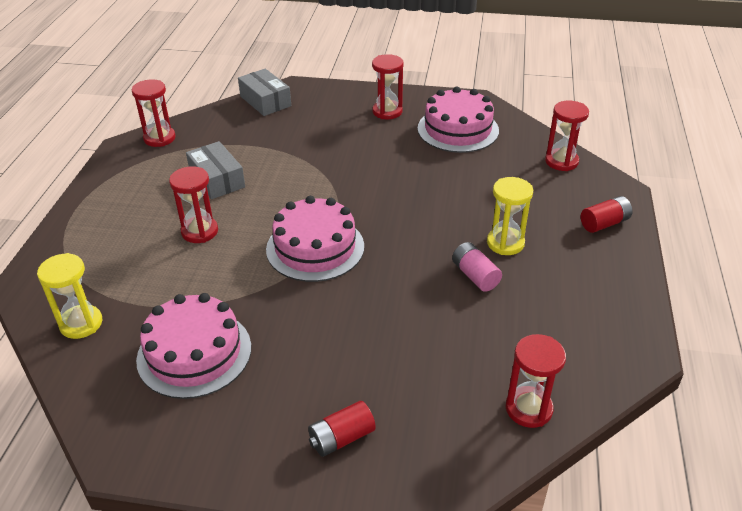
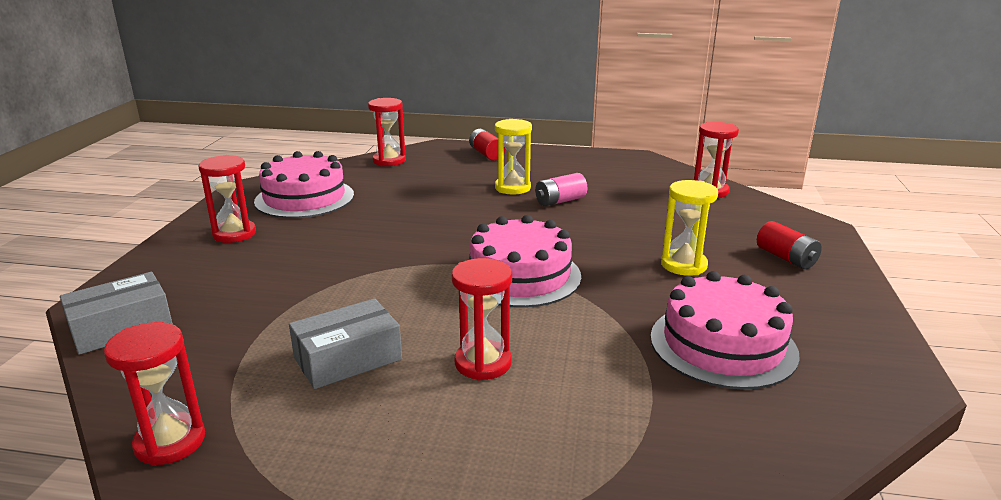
camera: 90 degrees left, 15 degrees down
(81, 323) = (710, 456): yellow hourglass -> yellow hourglass (683, 265)

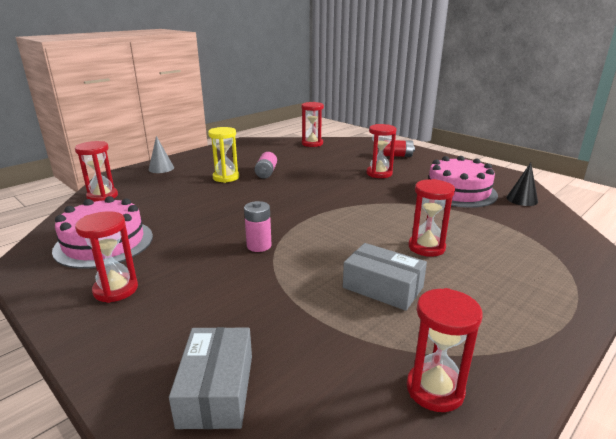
camera: 55 degrees left, 0 degrees up
(348, 358) = (383, 287): grey box -> grey box turned 60 degrees counterclockwise
(371, 261) = (259, 246): none -> pink battery
(486, 154) = (161, 168): red battery -> grey cone
(520, 276) = (341, 209): pink cake -> none
(683, 265) = (379, 173): yellow hourglass -> red hourglass
(793, 416) = (522, 199): none -> black cone

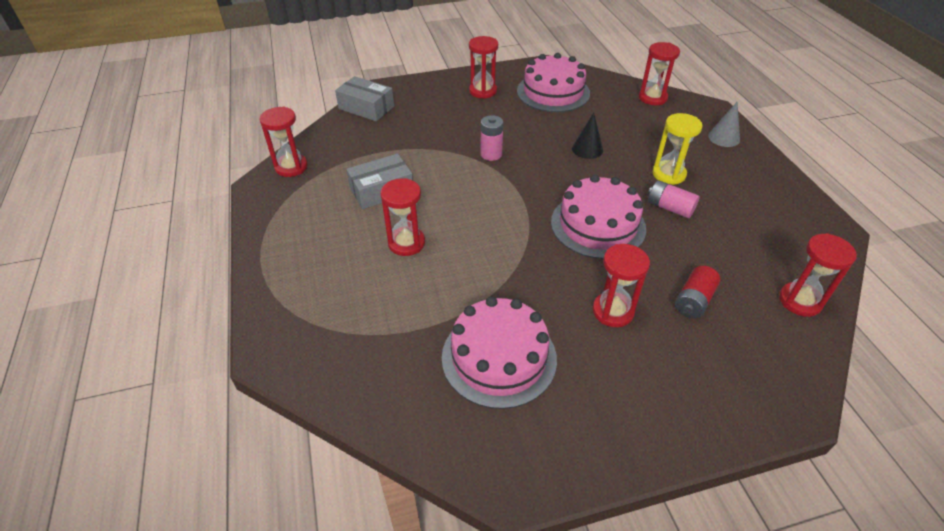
camera: 120 degrees right, 20 degrees up
(309, 188) = (598, 225): none -> pink cake
(397, 156) = (688, 383): red battery -> red battery (694, 301)
(522, 199) = (427, 411): black cone -> black cone (587, 149)

